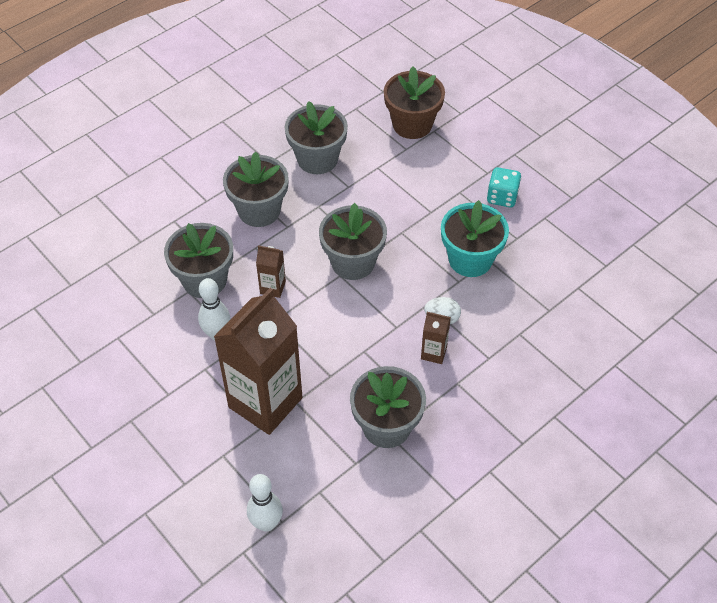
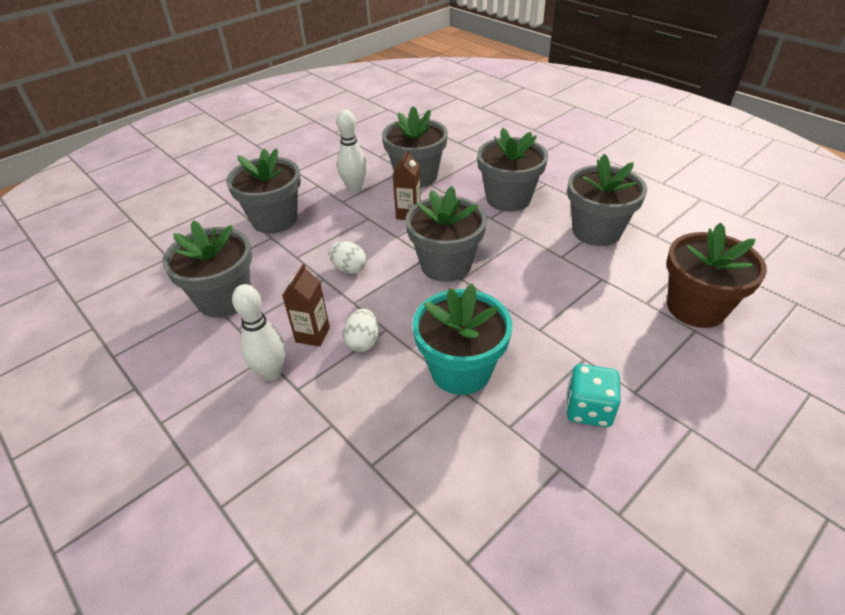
camera: 90 degrees right, 10 degrees down
(265, 402) = (274, 219): brown carton -> grey flower pot
(266, 523) = (151, 229): white bowling pin -> white bowling pin (271, 372)
(352, 332) = (349, 269): none -> white egg

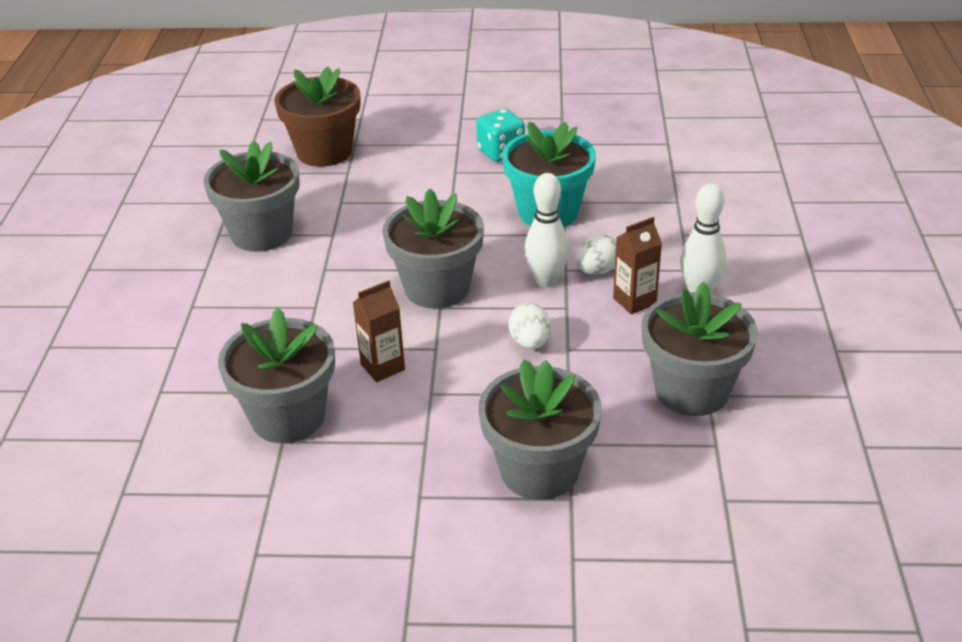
camera: 135 degrees left, 5 degrees down
(355, 188) = (383, 453): white bowling pin -> white bowling pin (546, 280)
(508, 199) = (259, 314): grey flower pot -> none

